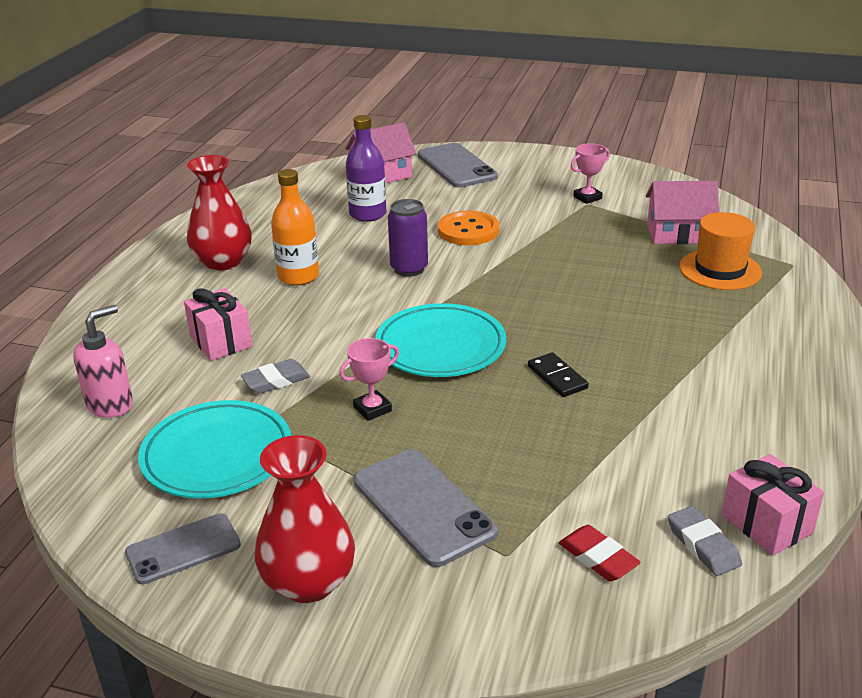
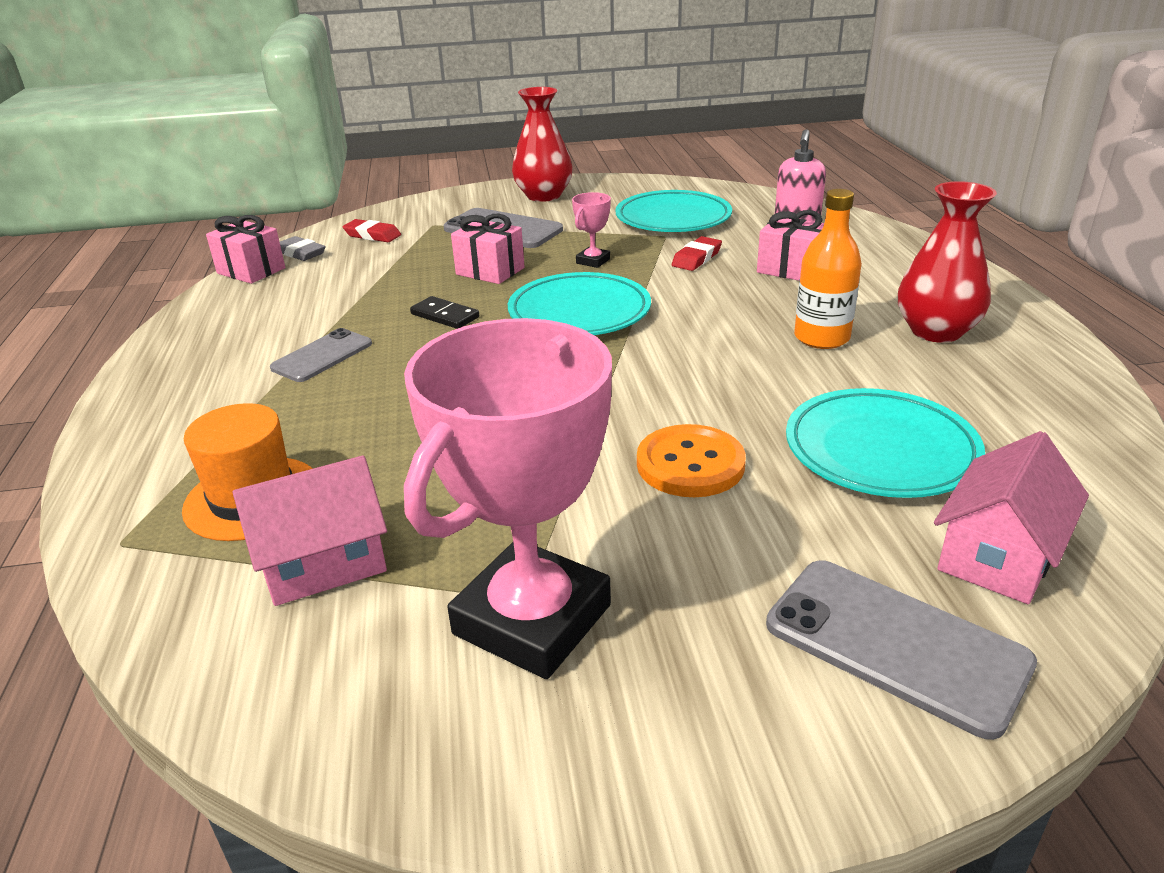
camera: 155 degrees right, 0 degrees up
(183, 549) = (631, 190): grey phone -> grey phone (322, 356)
(276, 381) = (696, 258): grey eraser -> red eraser
(368, 214) = (880, 451): purple bottle -> turquoise plate
(409, 269) = (705, 380): purple can -> none
(484, 427) = (490, 271): none -> pink gift
(587, 197) = (532, 619): pink trophy -> pink trophy, size x2.47

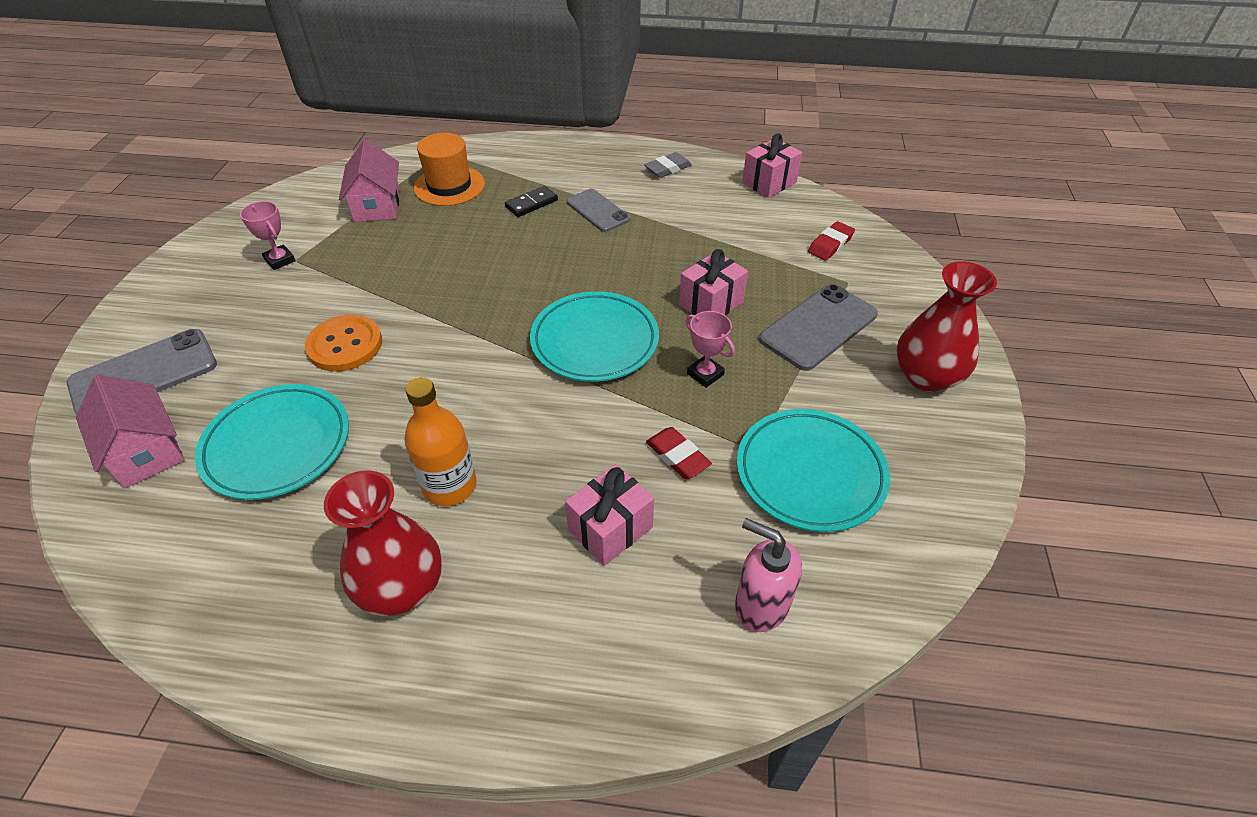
camera: 105 degrees right, 15 degrees up
(300, 253) = (799, 205): grey eraser -> grey eraser (668, 168)
(445, 316) = (631, 268): black domino -> black domino (531, 204)
(532, 619) = (280, 260): pink trophy -> pink trophy, size x0.40

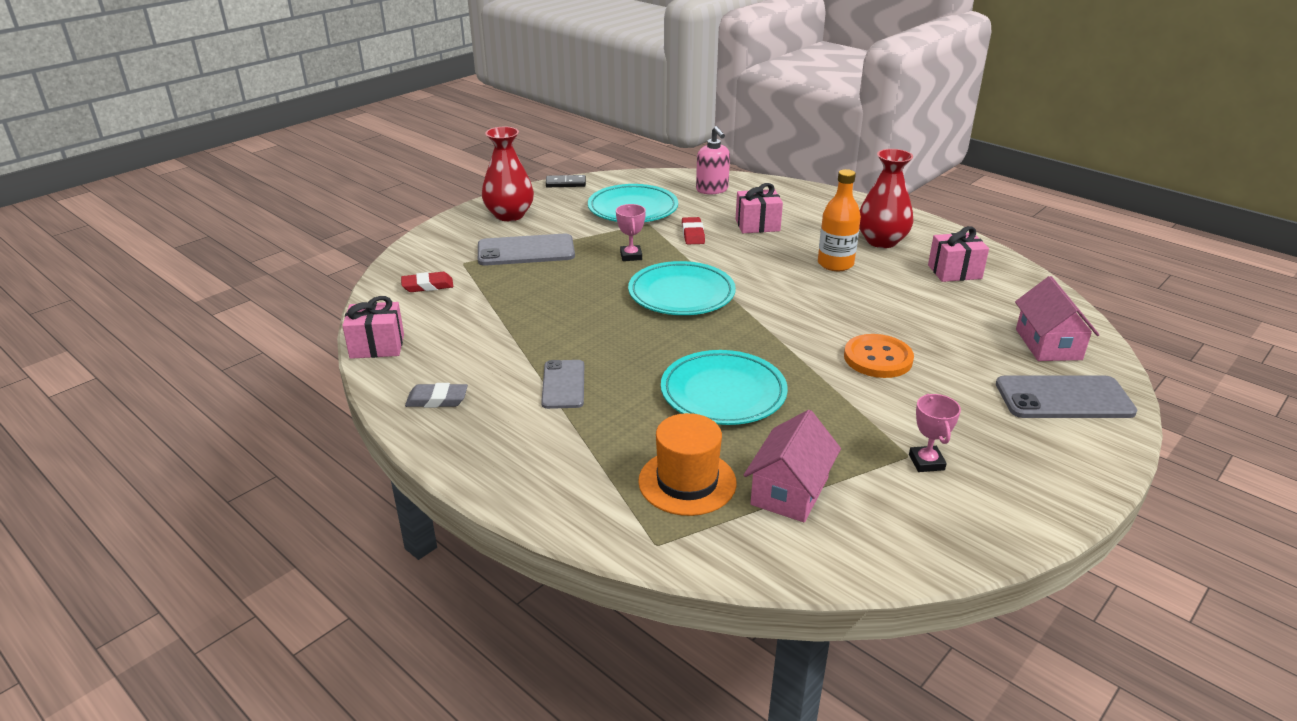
camera: 145 degrees left, 15 degrees down
(277, 445) = (945, 316): turquoise plate -> turquoise plate (723, 393)
(531, 204) = (618, 419): black domino -> black domino (566, 183)
(711, 303) = (573, 285): pink gift -> pink gift (954, 272)

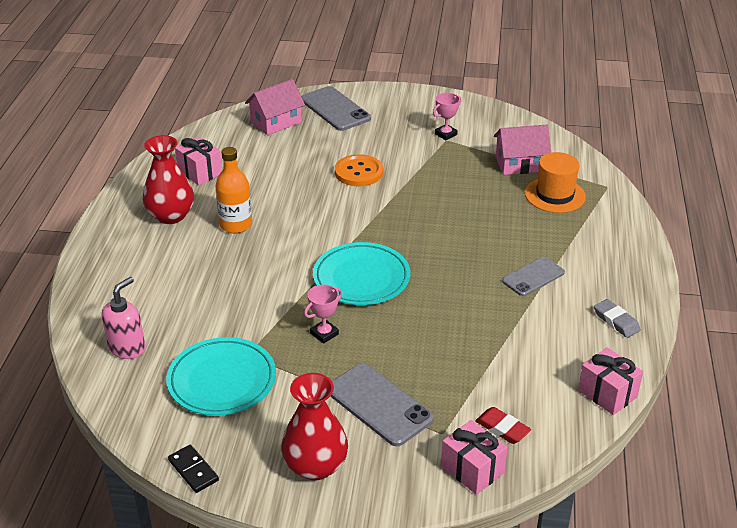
camera: 125 degrees left, 5 degrees up
(693, 234) = (246, 317): red eraser -> none
(723, 393) = (464, 213): turquoise plate -> none
(757, 225) = (193, 288): pink gift -> pink gift (472, 469)

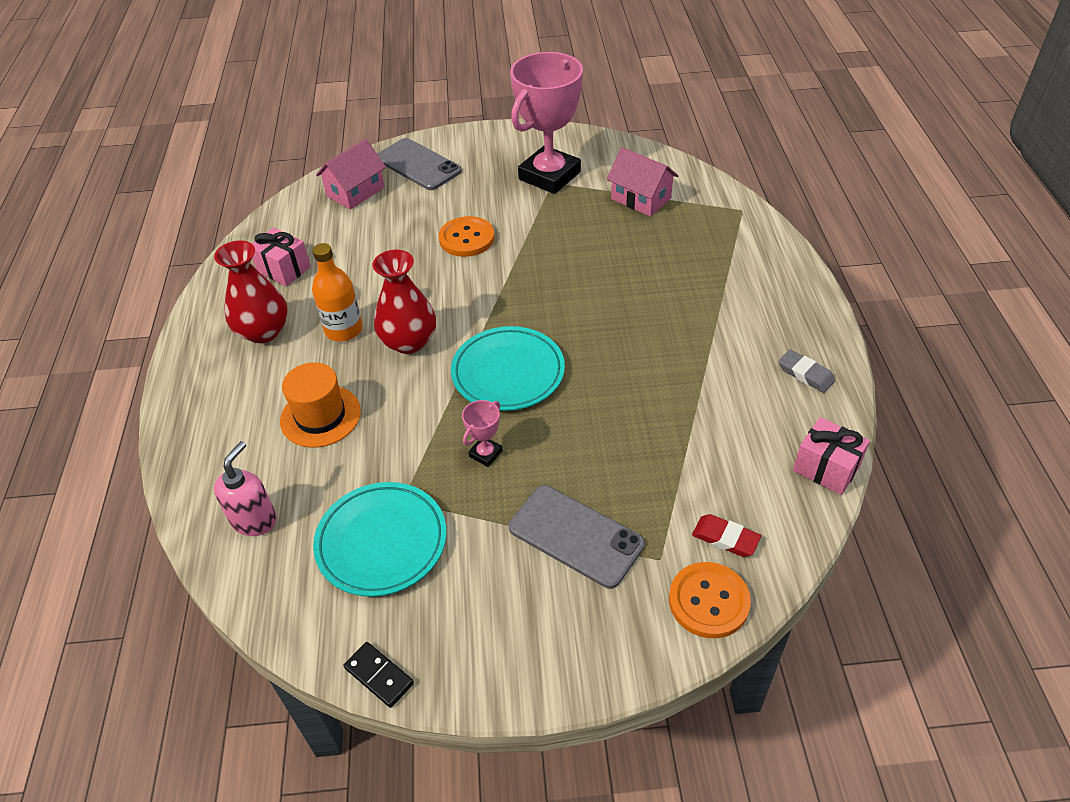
camera: 10 degrees left, 10 degrees up
(315, 466) = (525, 637): red vase -> red vase (409, 341)
(445, 134) = (549, 176): pink trophy -> pink trophy, size x2.47
(472, 469) = (708, 601): pink gift -> orange button
(520, 164) = (641, 199): pink house -> pink house turned 60 degrees clockwise
(533, 277) = (698, 335): grey phone -> none
(555, 195) = (690, 230): orange hat -> orange hat (320, 416)

